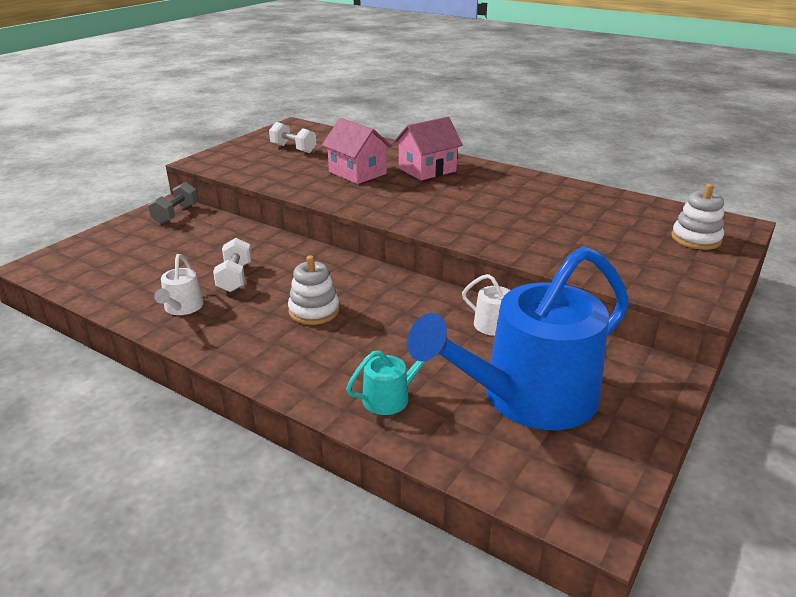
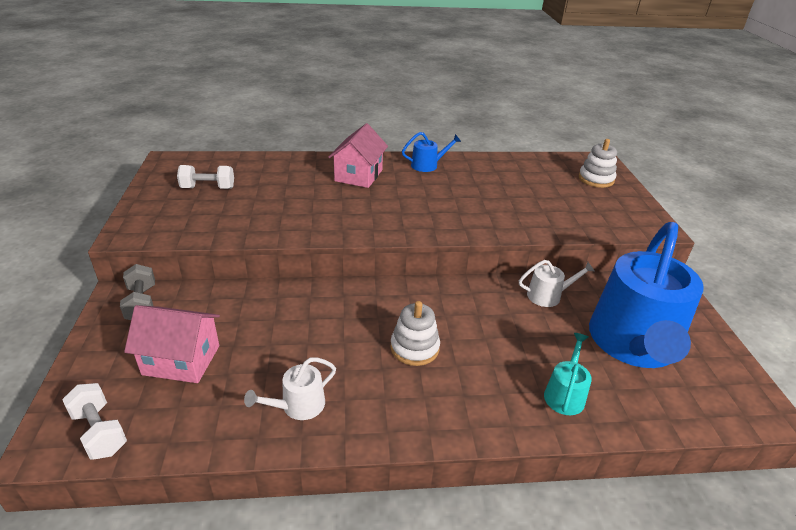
camera: 40 degrees left, 5 degrees up
(182, 308) = (298, 406): white watering can -> white watering can turned 90 degrees clockwise
(235, 277) = (303, 348): white dumbbell -> white dumbbell (99, 431)
(357, 173) = (306, 197): pink house -> pink house (181, 360)
(508, 178) = (427, 165): none -> blue watering can

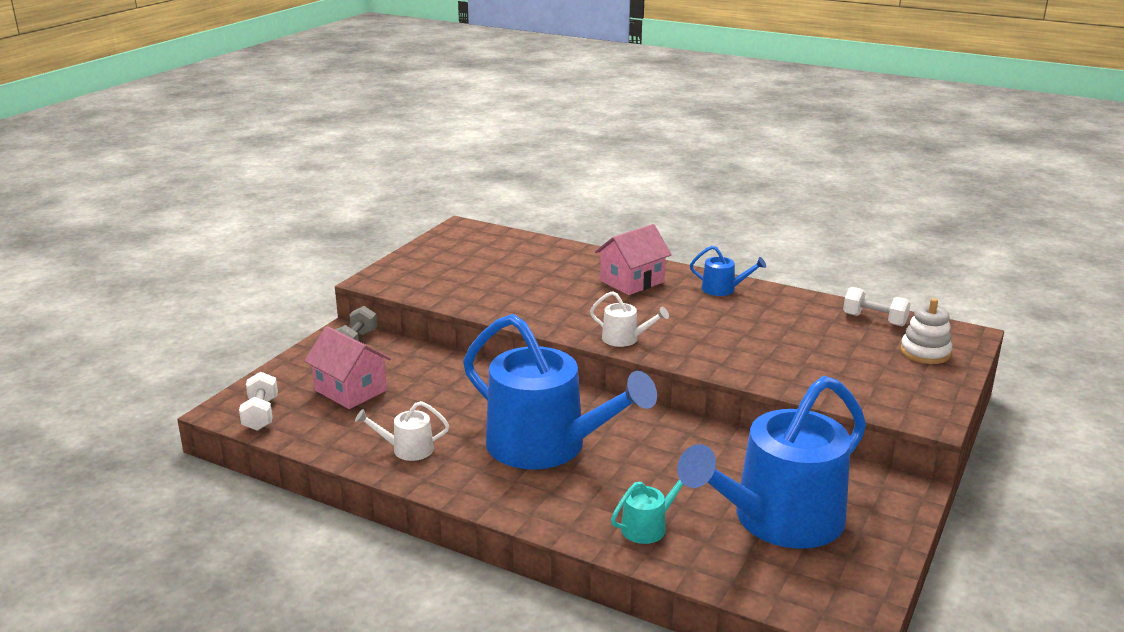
camera: 35 degrees right, 10 degrees down
(208, 188) = (473, 259): white dumbbell -> white dumbbell (874, 320)
(414, 348) = (546, 446): white stacking toy -> blue watering can
(548, 295) = (737, 452): white watering can -> white watering can (625, 339)

